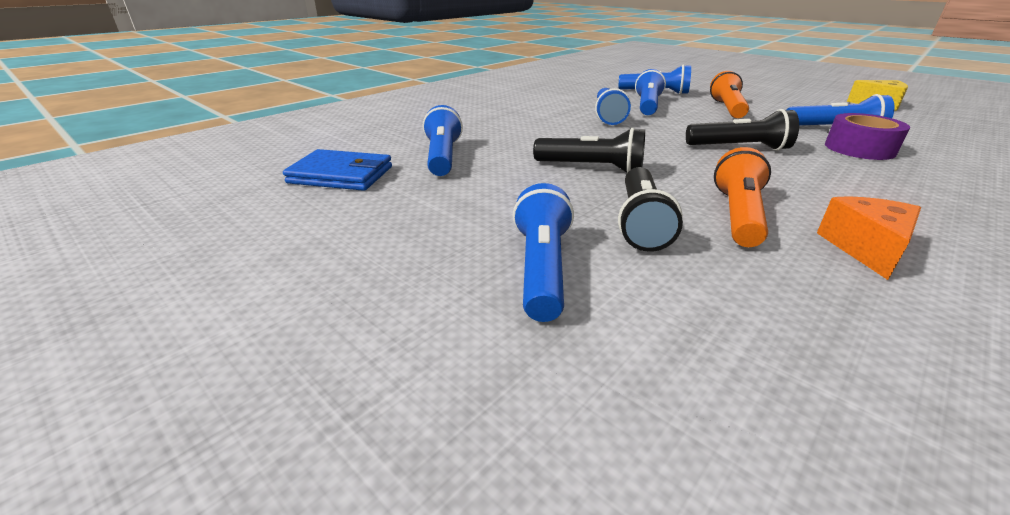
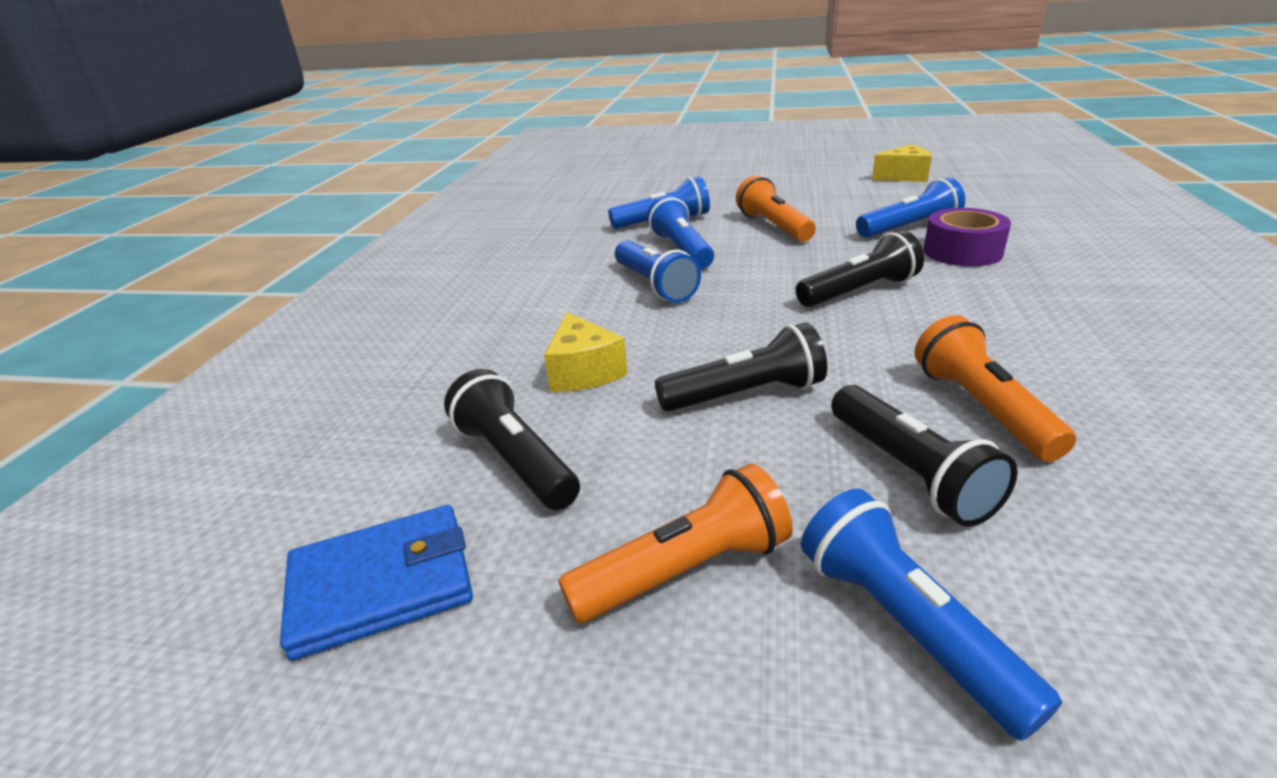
camera: 30 degrees left, 0 degrees up
(443, 157) = (515, 460): blue flashlight -> black flashlight
(464, 213) = (685, 570): none -> orange flashlight
(518, 138) = (583, 372): none -> yellow cheese
(866, 249) = (1132, 406): orange cheese -> none

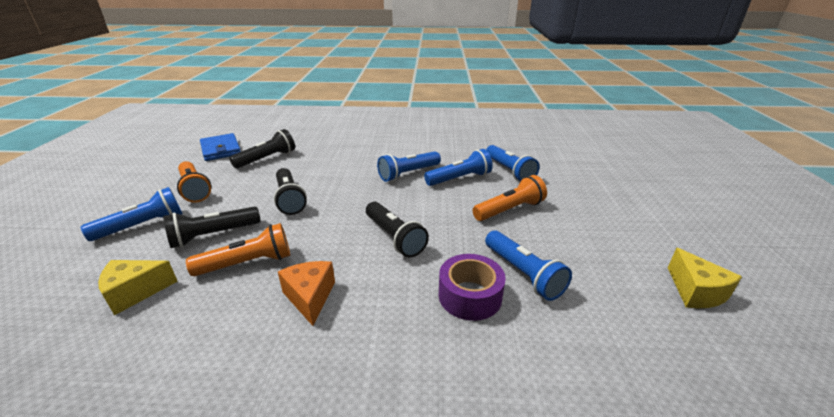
camera: 80 degrees right, 0 degrees up
(583, 372) = (322, 164): yellow cheese -> yellow cheese (135, 292)
(1029, 341) = (310, 297): none -> orange cheese

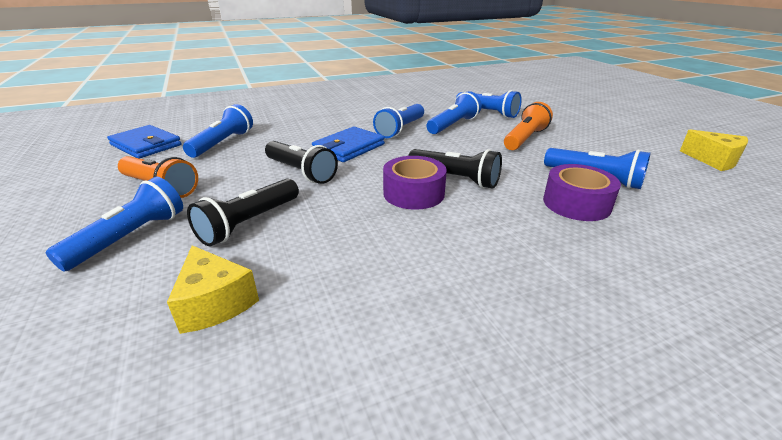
camera: 25 degrees left, 0 degrees up
(135, 292) = (215, 303): yellow cheese -> yellow cheese turned 75 degrees counterclockwise
(248, 263) = (329, 236): orange flashlight -> none
(267, 159) = (223, 143): black flashlight -> blue flashlight
(310, 297) = (438, 245): orange cheese -> none
(346, 242) = (413, 193): none -> purple tape
(347, 183) = (349, 147): none -> blue wallet

